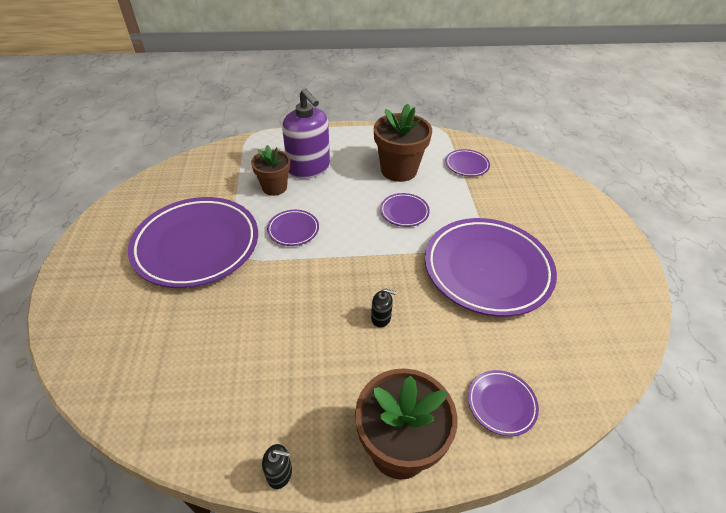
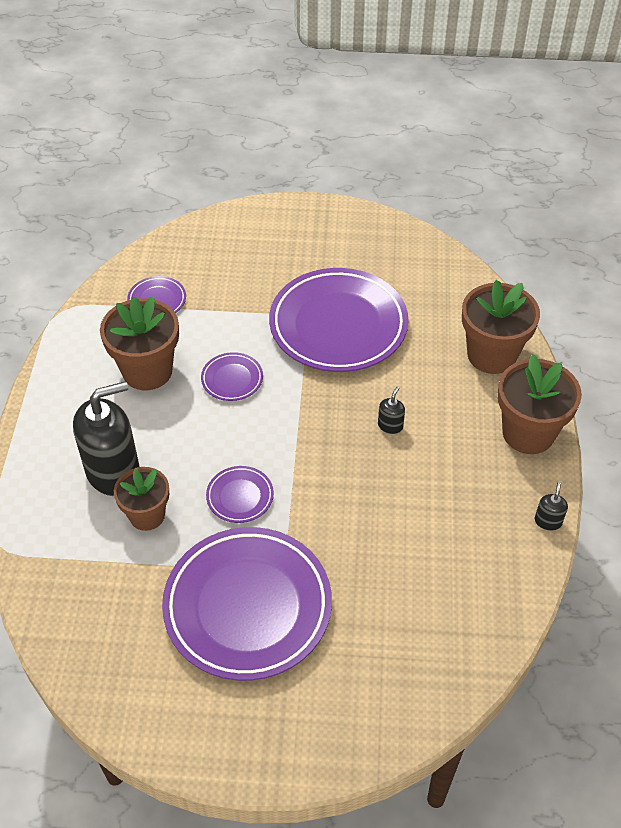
camera: 80 degrees left, 5 degrees up
(309, 168) = (113, 471): purple soap dispenser -> black soap dispenser
(501, 404) = (491, 355): purple plate -> brown flower pot

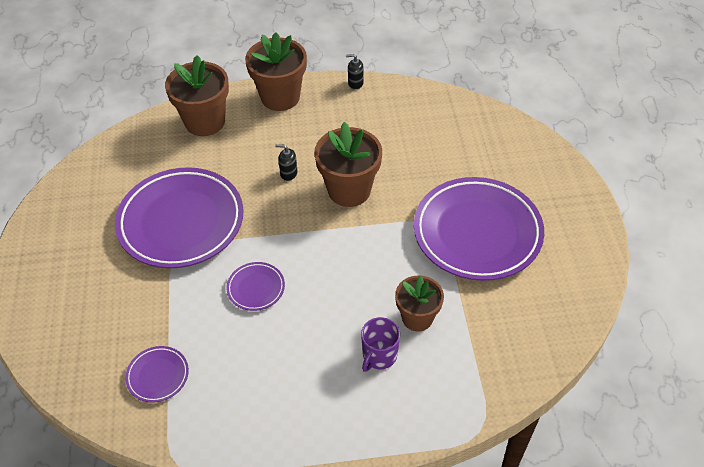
camera: 100 degrees left, 0 degrees up
(113, 471) = (379, 356): black soap dispenser -> purple mug
(147, 371) = (255, 360): brown flower pot -> brown flower pot (349, 190)
(240, 497) = (381, 257): purple plate -> none

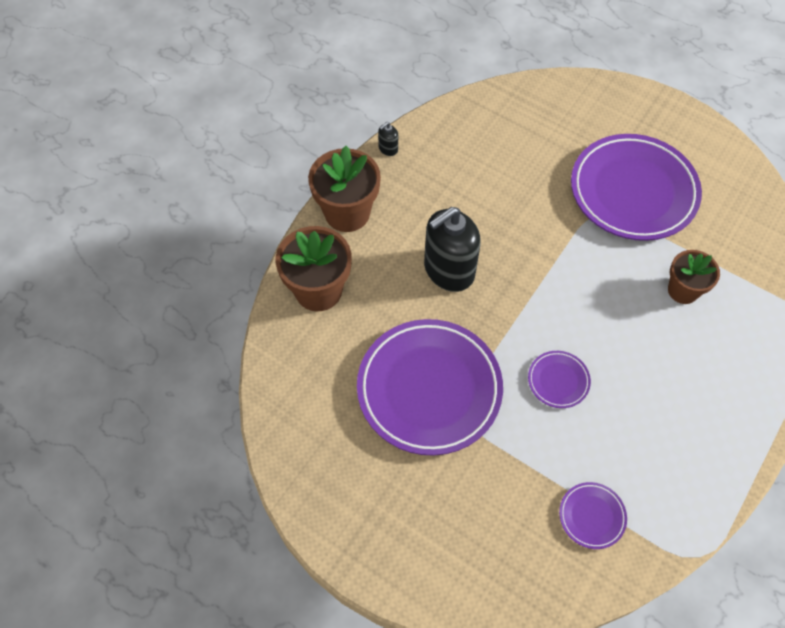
camera: 50 degrees left, 10 degrees up
(288, 173) = (448, 270): black soap dispenser -> black soap dispenser, size x2.45
(349, 190) = (510, 241): brown flower pot -> none
(379, 356) = (699, 341): purple mug -> none

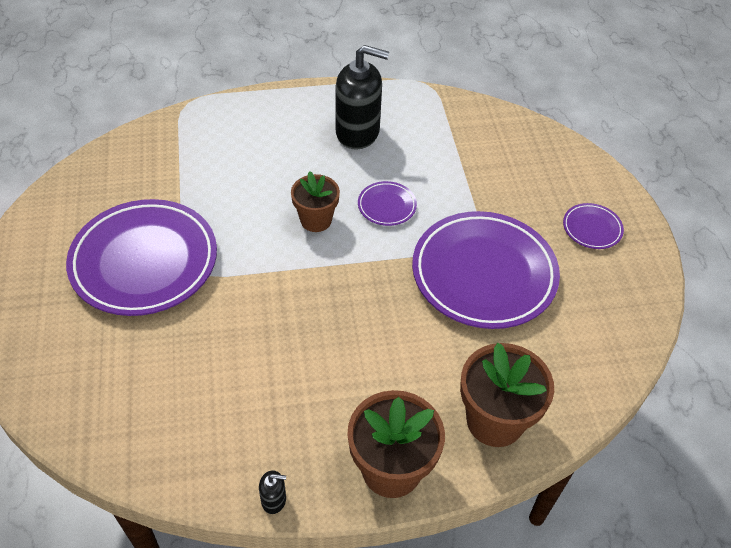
camera: 135 degrees left, 10 degrees down
(448, 270) = (366, 337): black soap dispenser -> black soap dispenser (358, 132)
(592, 516) = (462, 138): purple plate -> purple plate (592, 228)
(683, 290) = (226, 180): brown flower pot -> brown flower pot (316, 220)

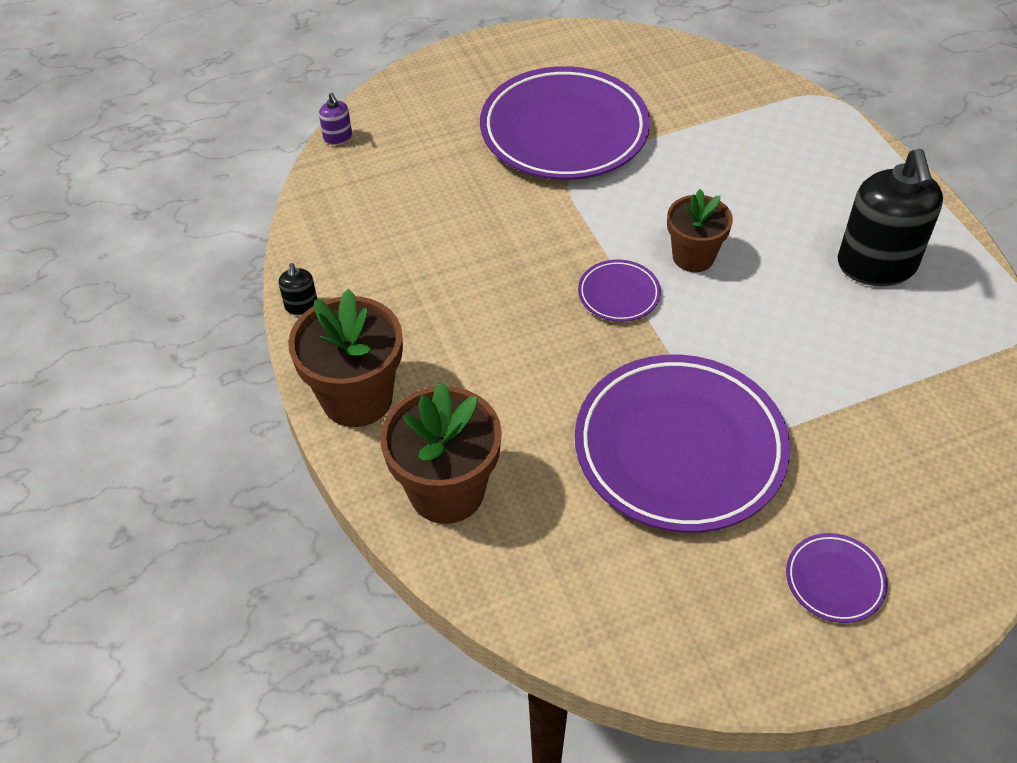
camera: 80 degrees right, 0 degrees up
(60, 436) = (338, 138): none -> purple soap dispenser
(387, 206) = (753, 322): purple plate -> purple plate (618, 294)

